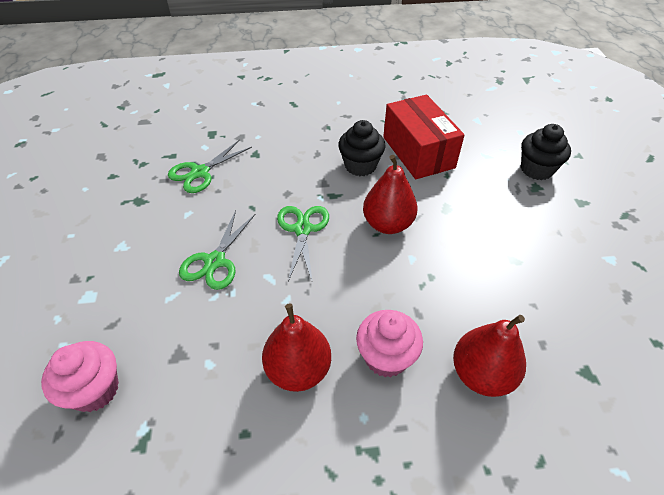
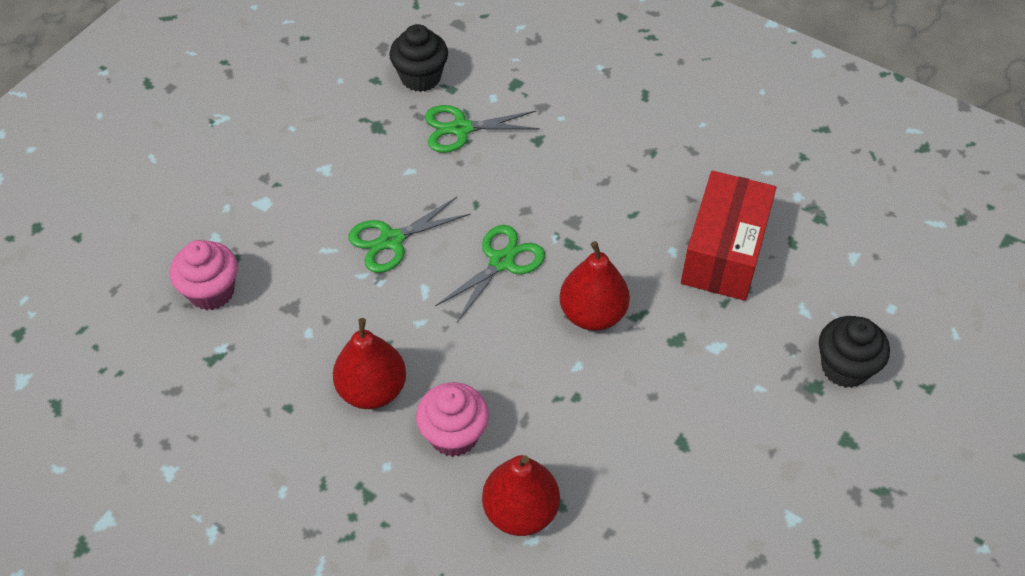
camera: 40 degrees right, 5 degrees up
(360, 166) = (637, 227): black cupcake -> black cupcake (421, 77)

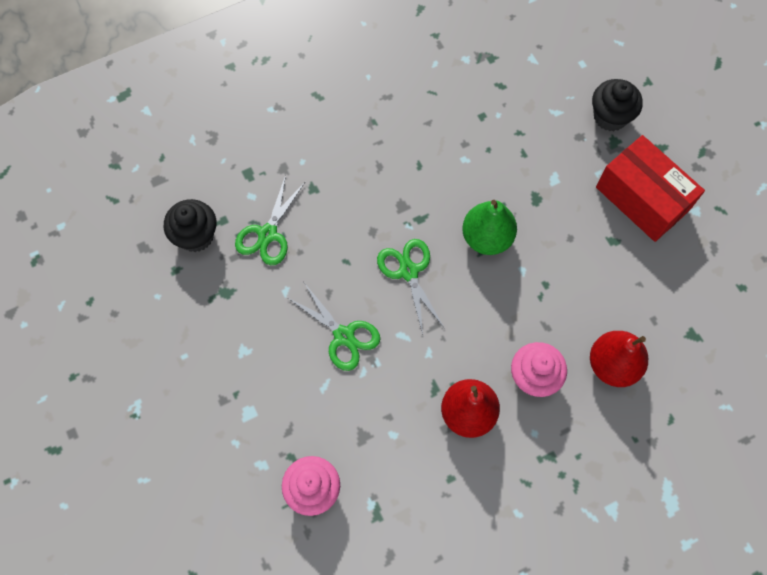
camera: 60 degrees left, 15 degrees up
(391, 240) = (344, 336): green scissors -> green scissors turned 45 degrees counterclockwise
(592, 314) = (487, 237): red pear -> green pear
(723, 252) = (484, 130): red box -> red box (642, 199)

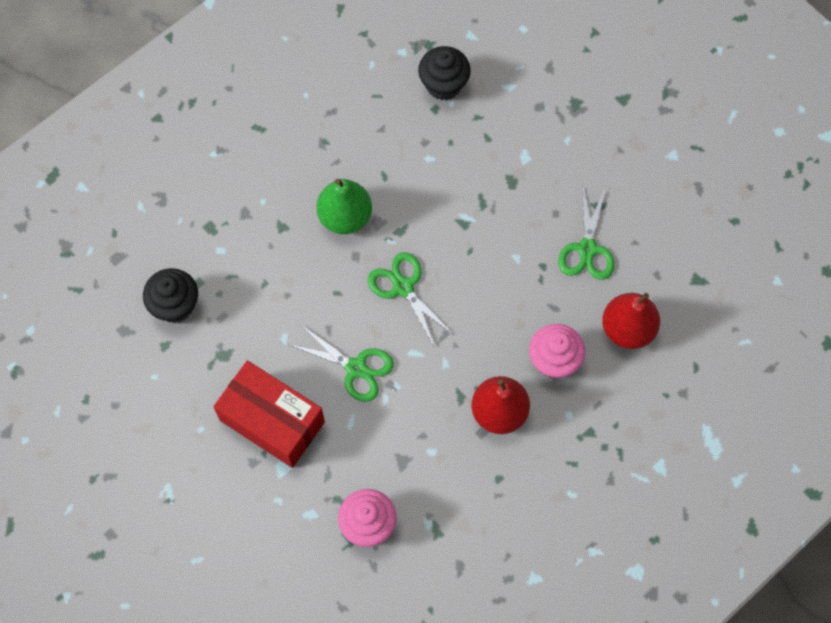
camera: 15 degrees left, 0 degrees up
(268, 234) = (249, 285): green scissors -> green scissors (587, 249)
(487, 237) = (472, 233): green pear -> green pear (345, 217)
(610, 117) = (565, 78): black cupcake -> black cupcake (443, 85)
(642, 199) = (617, 156): red box -> red box (272, 421)

